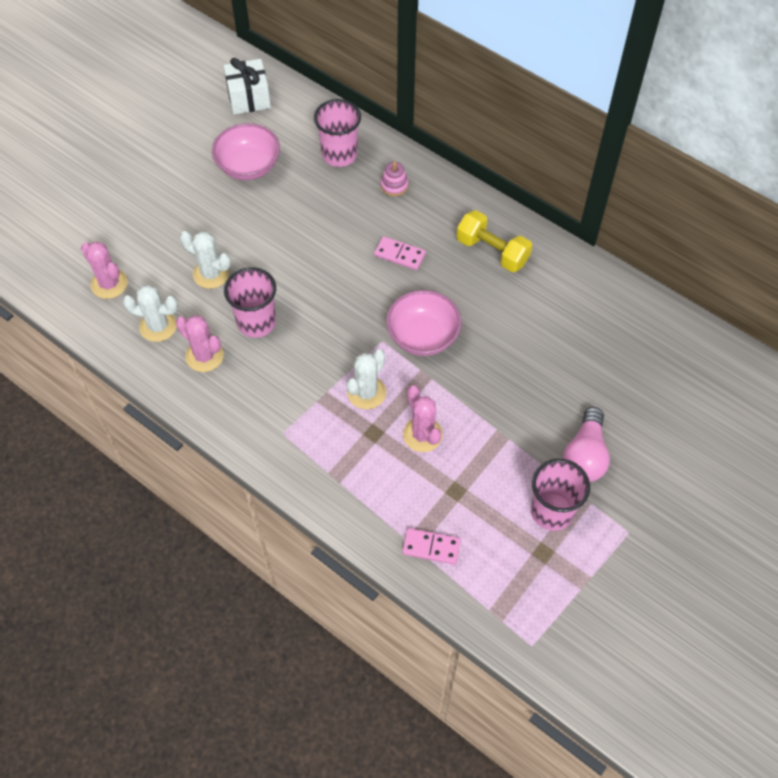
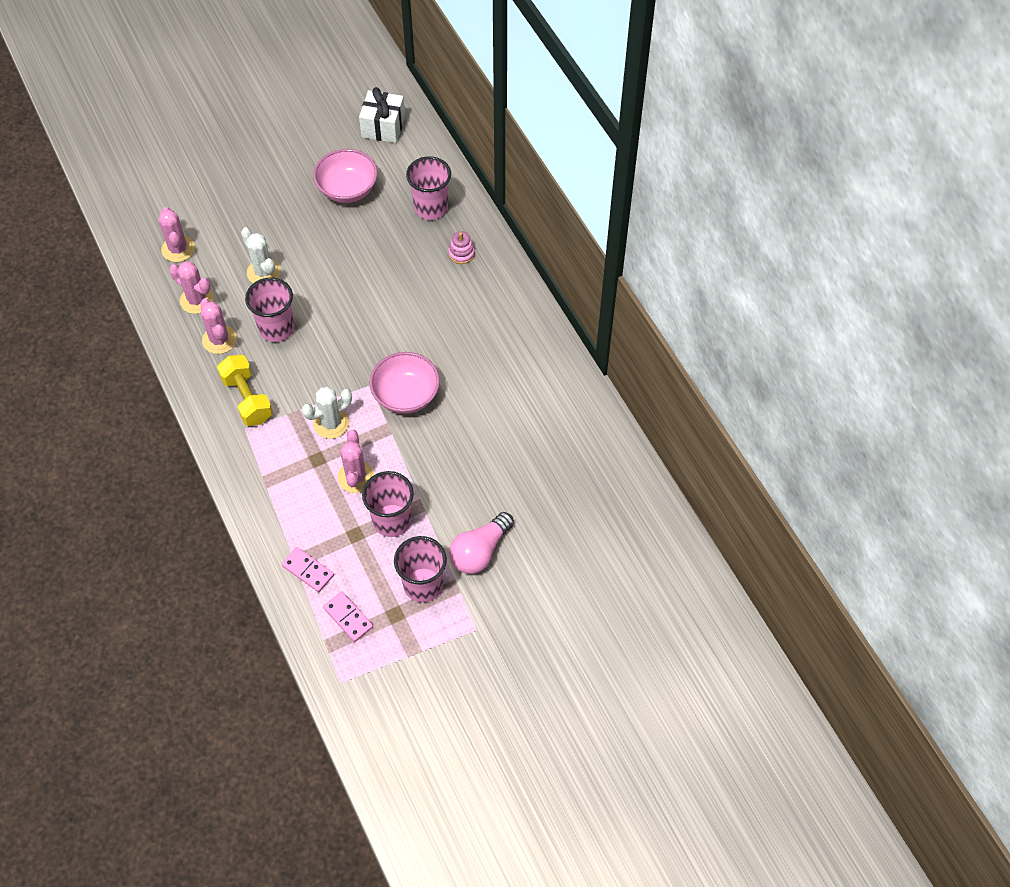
camera: 25 degrees right, 0 degrees up
(158, 326) = (197, 300): white cactus -> pink cactus
(399, 254) = (429, 317): pink domino -> pink domino (348, 617)
(483, 462) = (392, 520): none -> pink cup
(492, 251) = (511, 345): yellow dumbbell -> yellow dumbbell (247, 399)

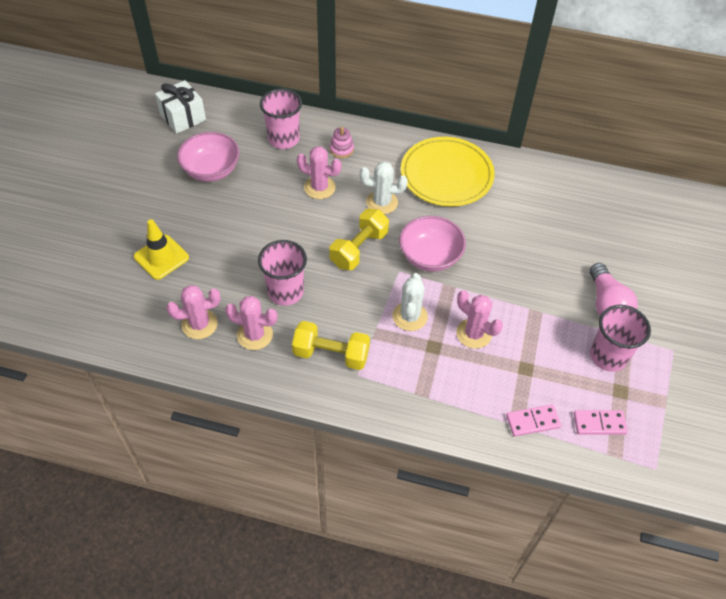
camera: 50 degrees left, 5 degrees down
(178, 249) = (135, 304): pink cactus -> pink cactus (319, 187)
(233, 229) = (161, 257): none -> yellow traffic cone
(263, 272) = (224, 265): white cactus -> white cactus (382, 202)
(366, 343) = (359, 249): none -> yellow dumbbell
(392, 520) = (533, 337): pink cup -> none
(511, 344) = (446, 175): none -> yellow plate

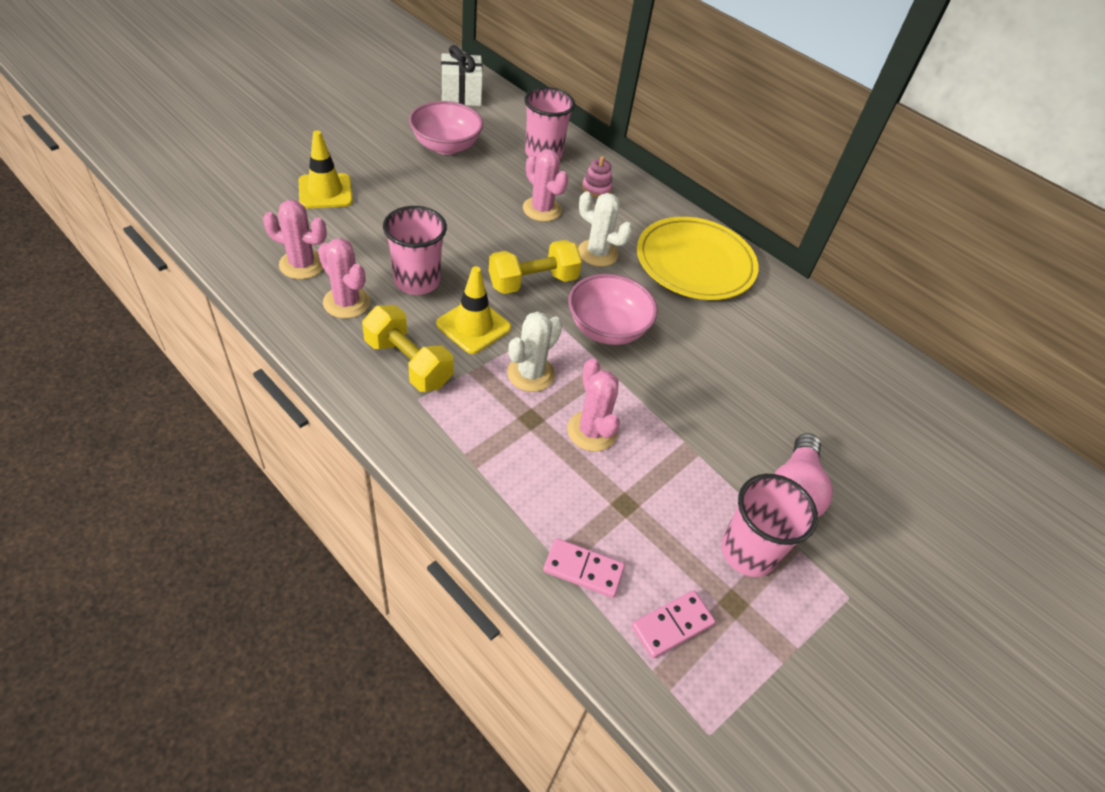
camera: 25 degrees right, 5 degrees down
(349, 304) = (473, 326): none -> yellow traffic cone
(599, 423) = (672, 625): pink domino -> pink domino turned 60 degrees counterclockwise

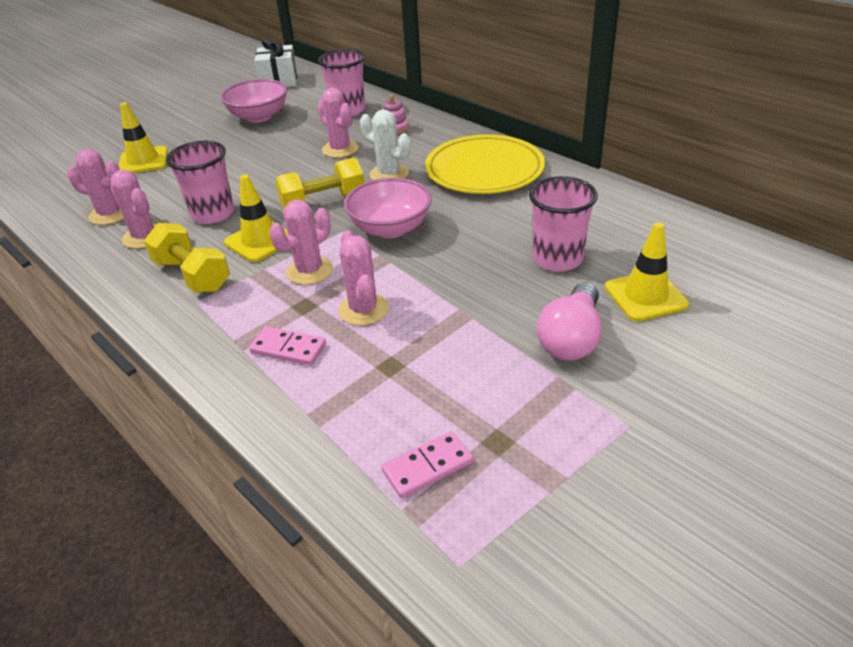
camera: 10 degrees right, 10 degrees down
(530, 373) = (309, 271): white cactus -> pink cactus
(583, 569) = (338, 425): pink domino -> pink domino (288, 348)
(748, 552) = (518, 395): pink cup -> pink cup (557, 259)
(858, 448) = (645, 296): none -> yellow traffic cone

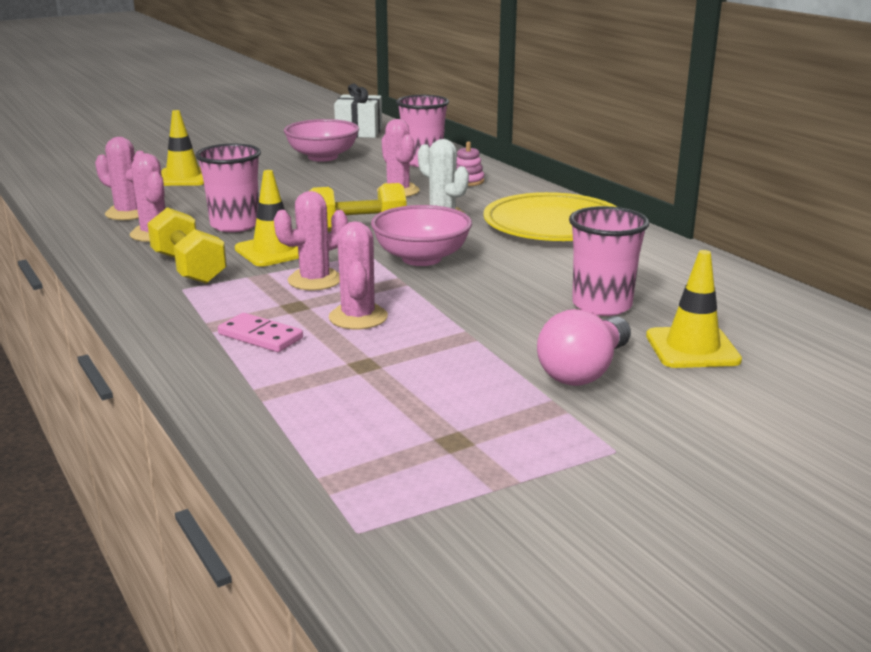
camera: 10 degrees right, 15 degrees down
(427, 466) = (364, 448): pink domino -> none

